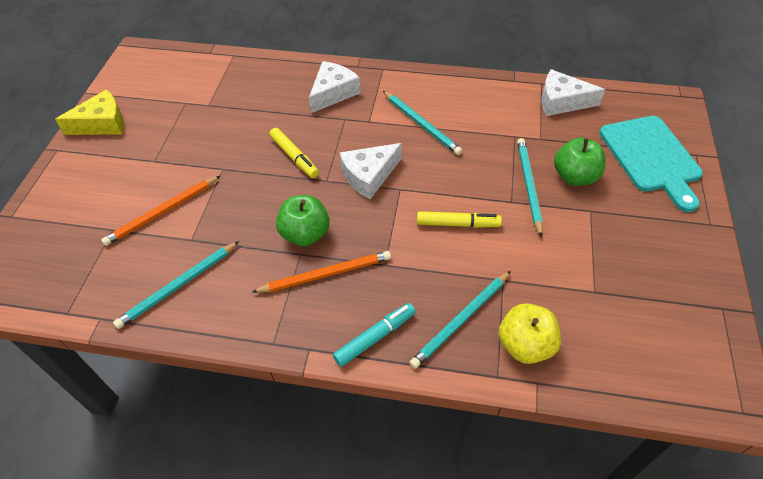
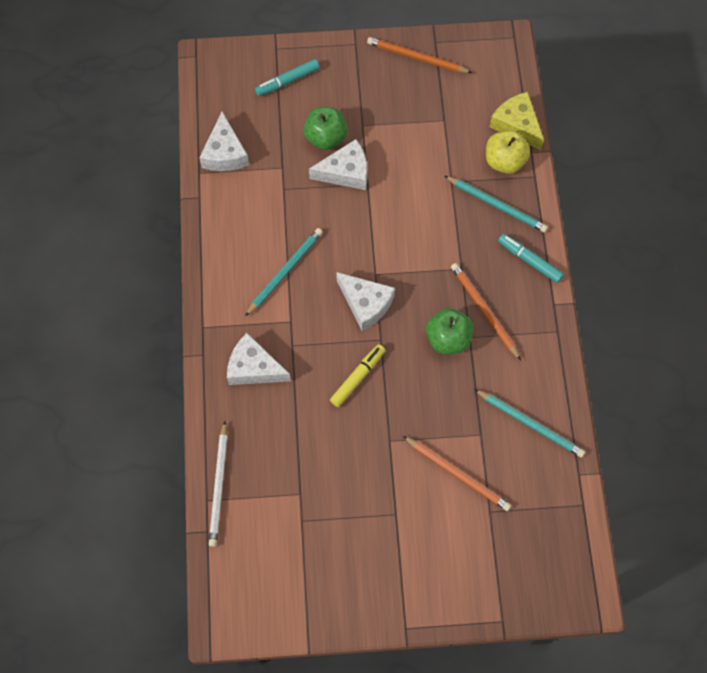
camera: 105 degrees left, 15 degrees up
(102, 123) = (355, 599): yellow cheese -> yellow cheese (517, 125)
(241, 62) = (219, 486): none -> white pencil
(458, 224) = (404, 221): yellow marker -> none
(528, 186) = (345, 172): turquoise pencil -> white cheese
(651, 157) = (287, 81): turquoise cutting board -> turquoise marker
(694, 282) = (416, 57): none -> orange pencil

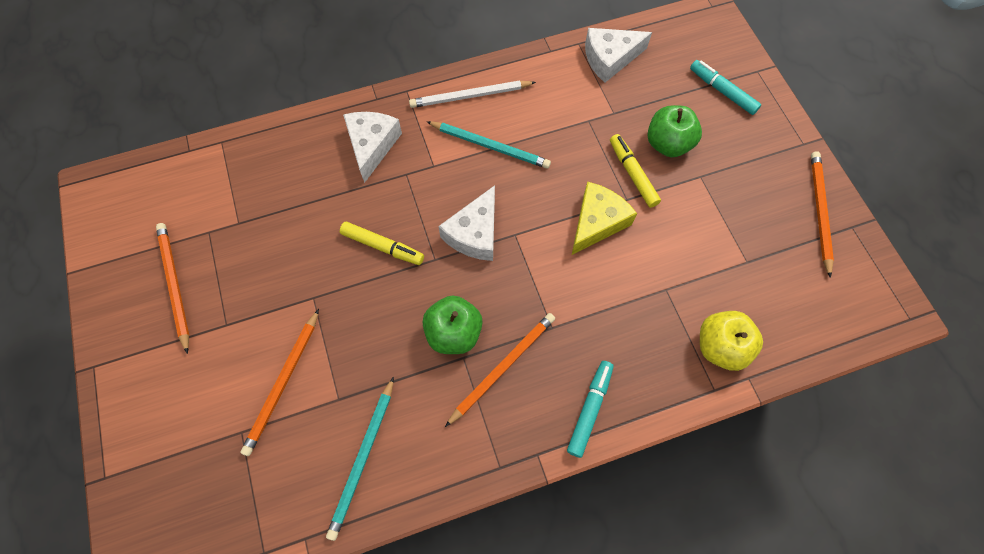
camera: 75 degrees right, 0 degrees up
(219, 486) = (237, 148): white pencil -> white pencil (470, 96)
(345, 172) = (632, 174): white cheese -> yellow marker
(347, 554) = (174, 285): none -> orange pencil
(497, 205) = (654, 351): turquoise pencil -> none
(517, 125) = (780, 350): yellow cheese -> yellow cheese (597, 222)

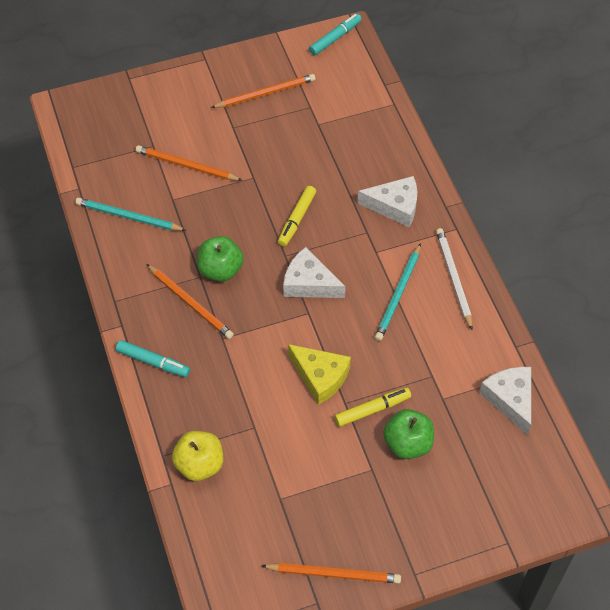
camera: 90 degrees right, 10 degrees down
(722, 91) = (477, 503): turquoise marker -> turquoise marker (335, 38)

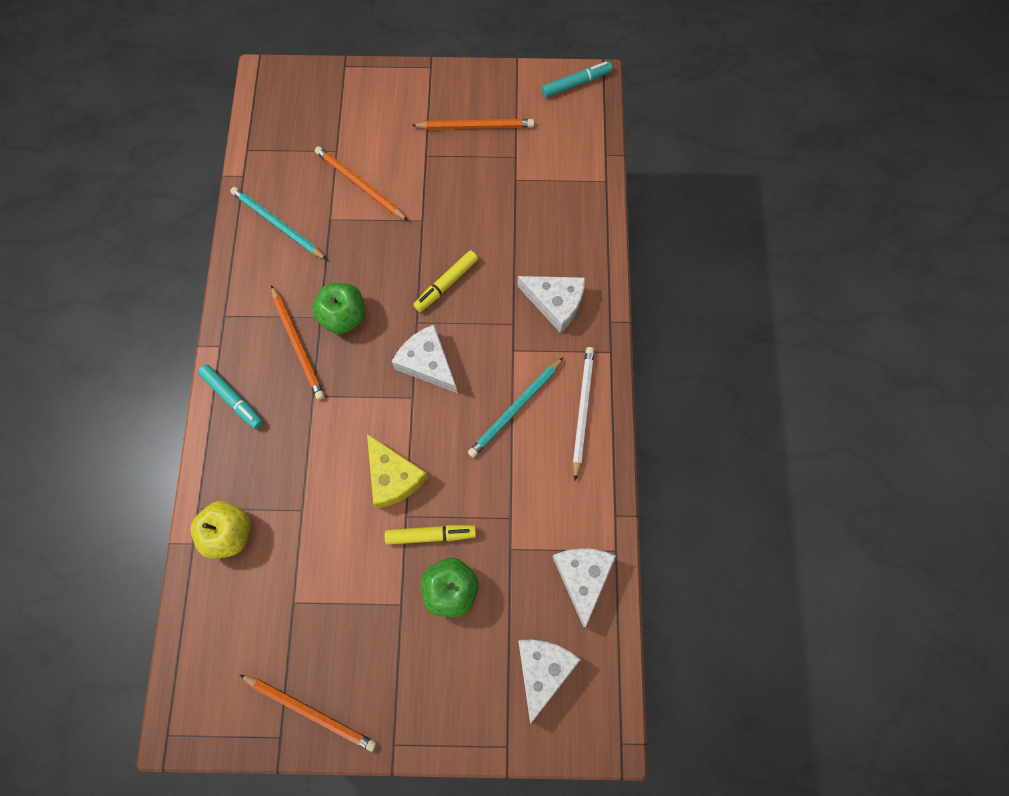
camera: 20 degrees right, 15 degrees up
(509, 477) = (542, 669): none -> white cheese

